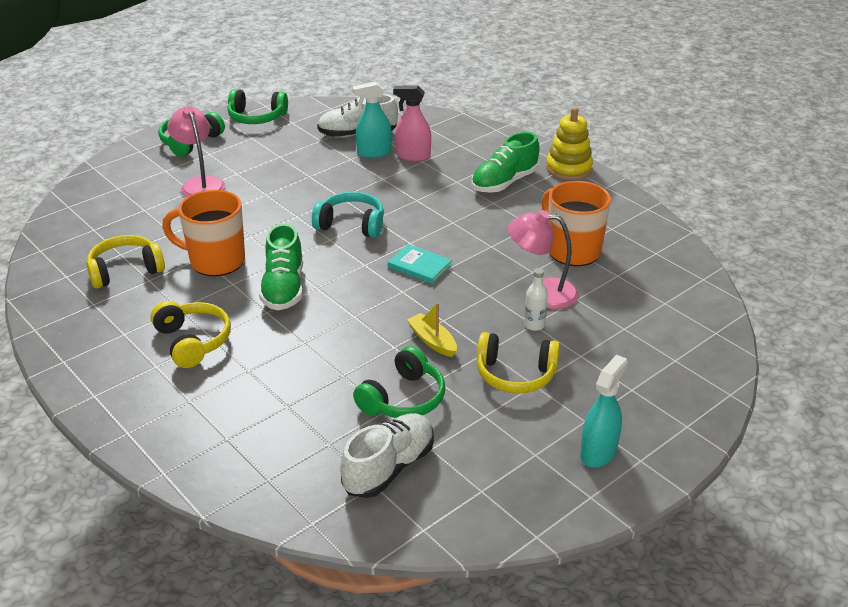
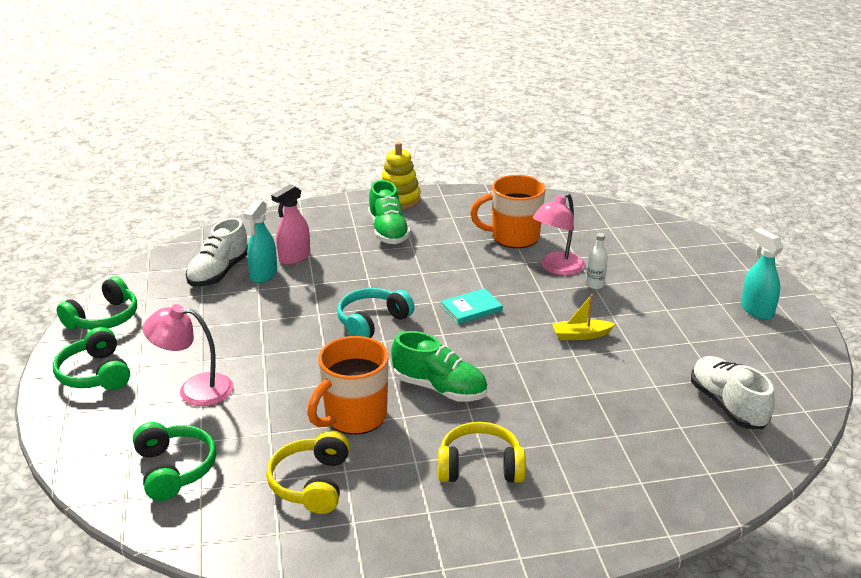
camera: 60 degrees left, 5 degrees down
(403, 399) = (646, 372): green headphones -> green headphones (174, 469)
(515, 374) = (649, 313): yellow headphones -> none

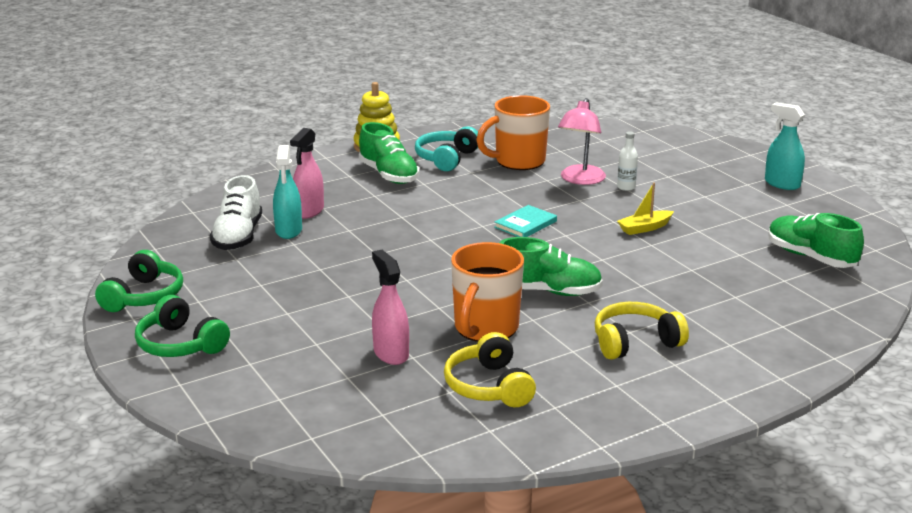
camera: 20 degrees left, 5 degrees down
(174, 469) = (341, 404): green headphones -> none
(194, 389) = (302, 337): pink lamp -> none
(254, 425) = (391, 353): none -> pink spray bottle
(372, 322) = (437, 251): turquoise headphones -> turquoise headphones (446, 158)
(727, 405) = (810, 257): white shoe -> green shoe

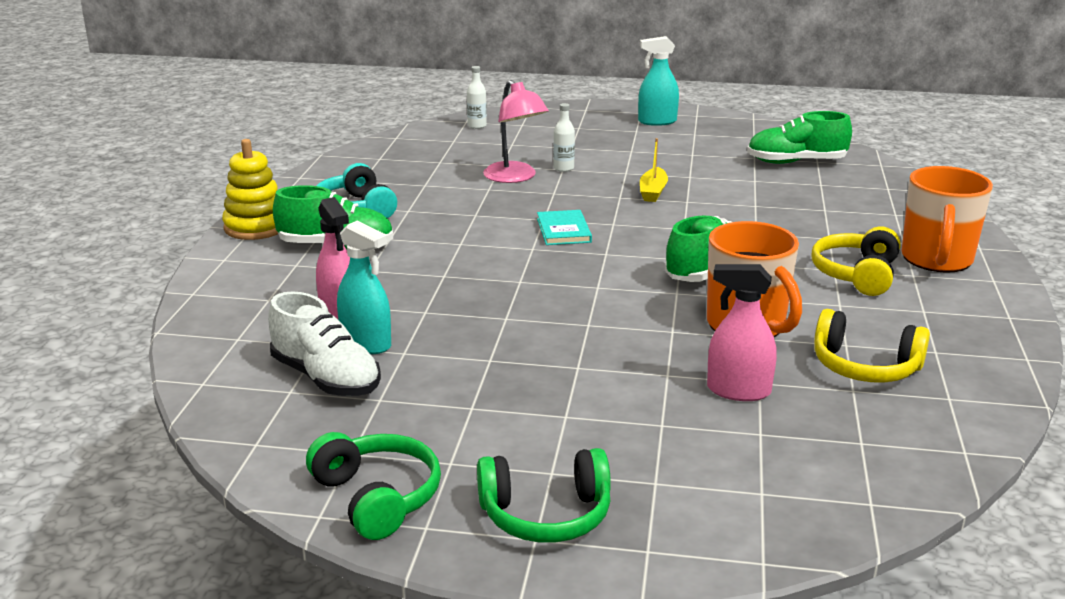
camera: 50 degrees left, 0 degrees up
(518, 161) = (427, 184): orange mug -> orange mug (936, 260)
(642, 136) = (477, 126): none -> white bottle

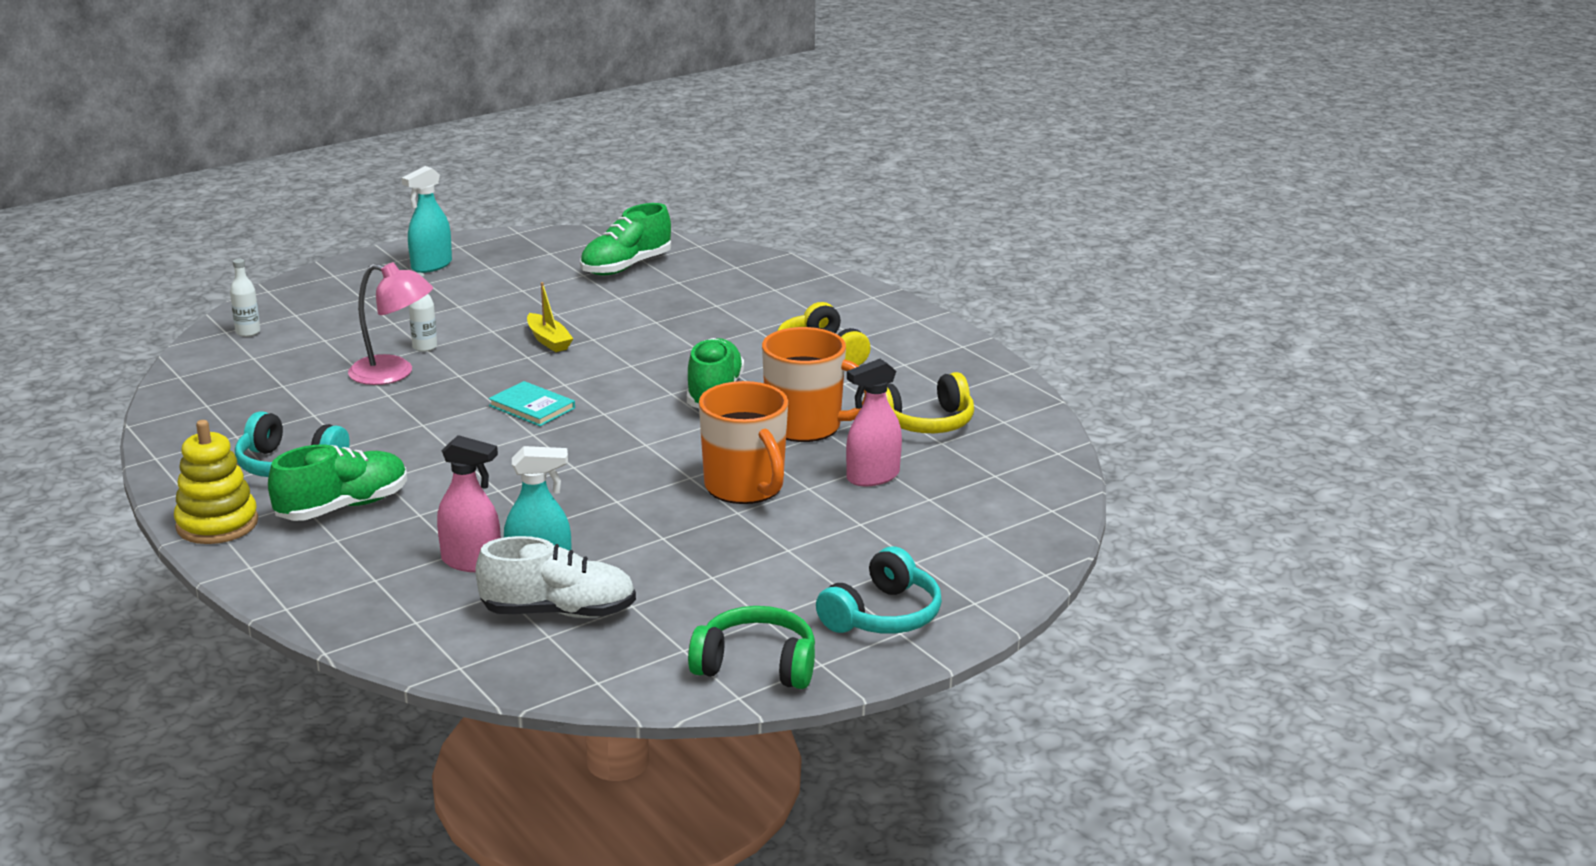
camera: 45 degrees left, 0 degrees up
(546, 515) = (883, 615): green headphones -> turquoise headphones
(936, 260) = (857, 318): orange mug -> orange mug (745, 488)

